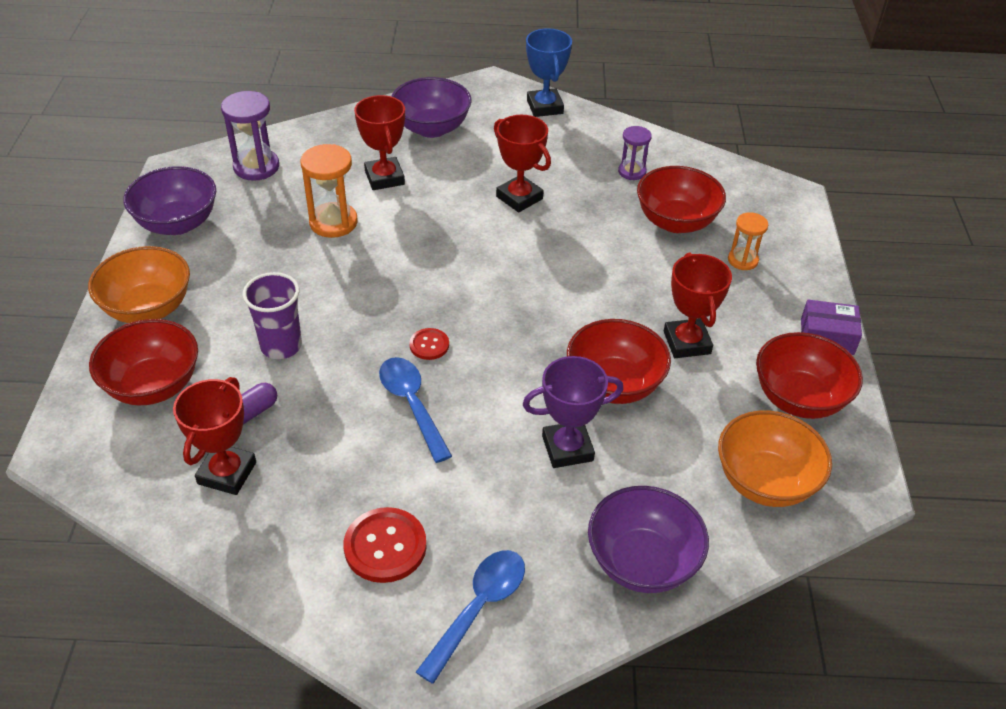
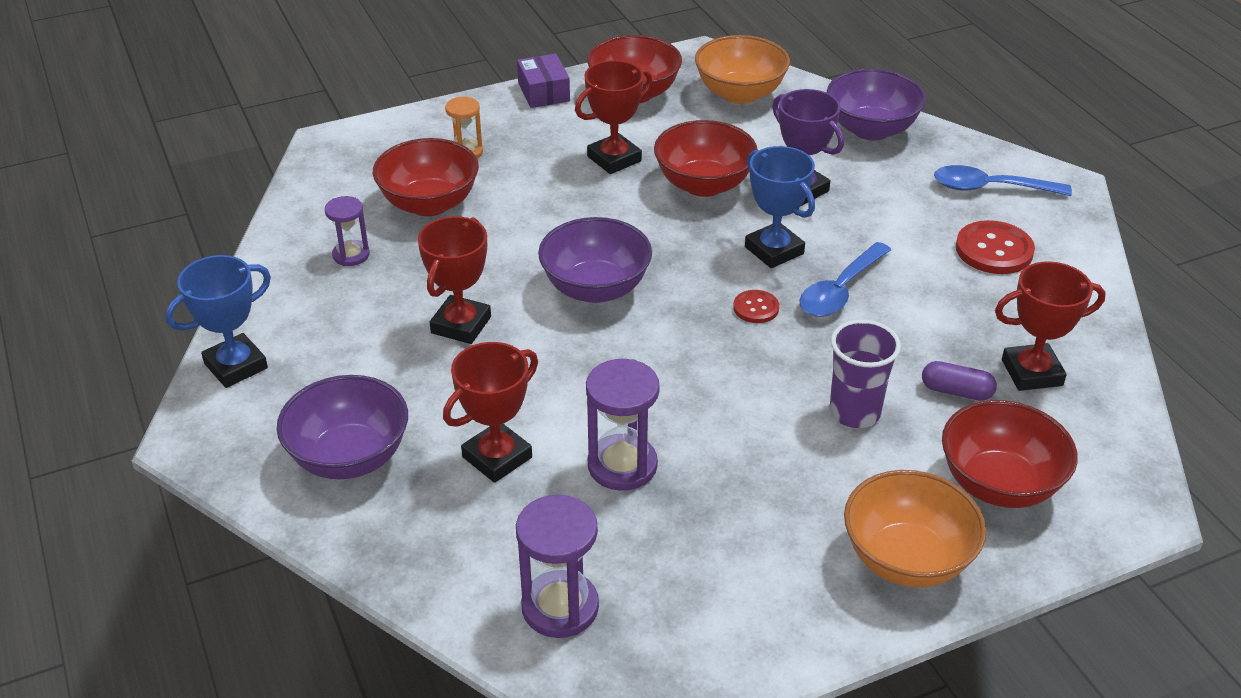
camera: 115 degrees left, 5 degrees down
(177, 223) = (742, 626): purple bowl -> purple bowl (595, 288)
(333, 222) = (622, 465): orange hourglass -> purple hourglass
(491, 388) = (774, 250): none -> blue trophy

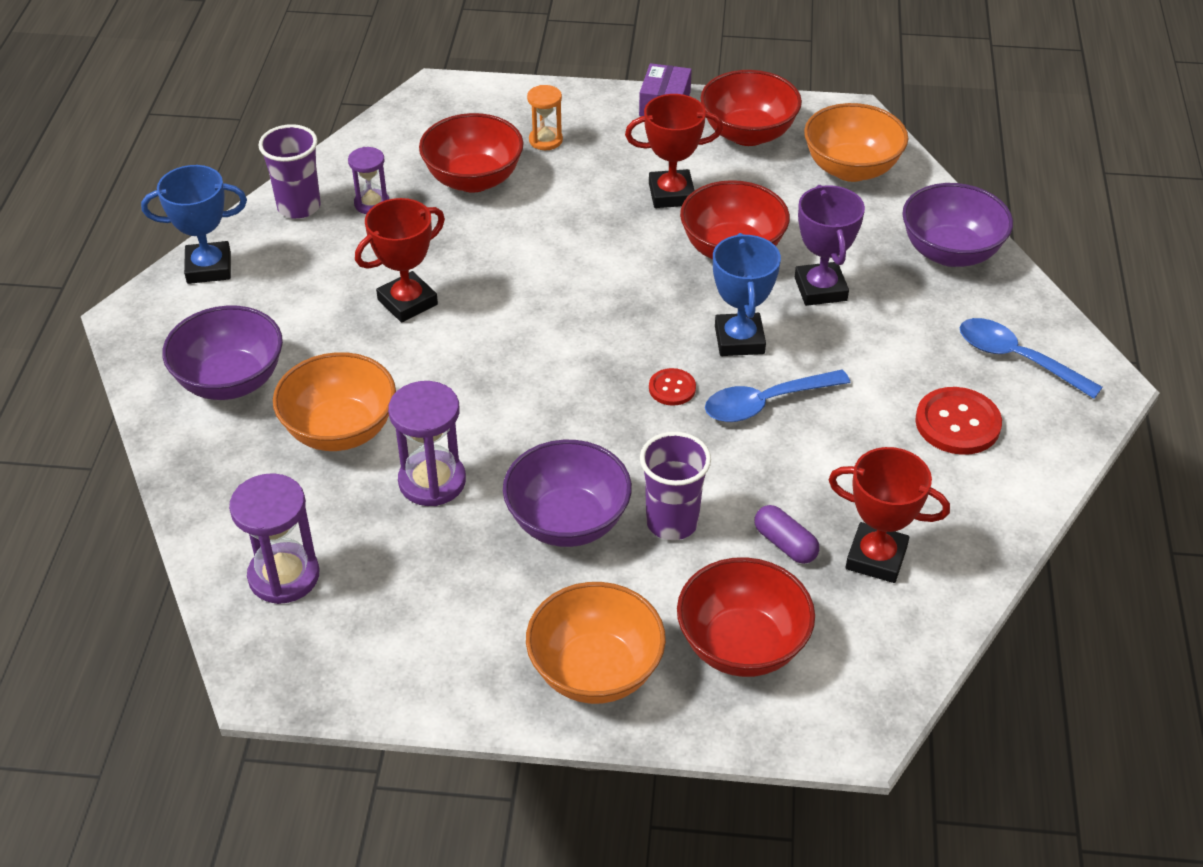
camera: 30 degrees right, 5 degrees up
(281, 282) = (299, 207): none -> purple cup
(497, 457) = (340, 430): red trophy -> orange bowl
(595, 288) = (547, 313): purple bowl -> purple bowl (568, 522)

